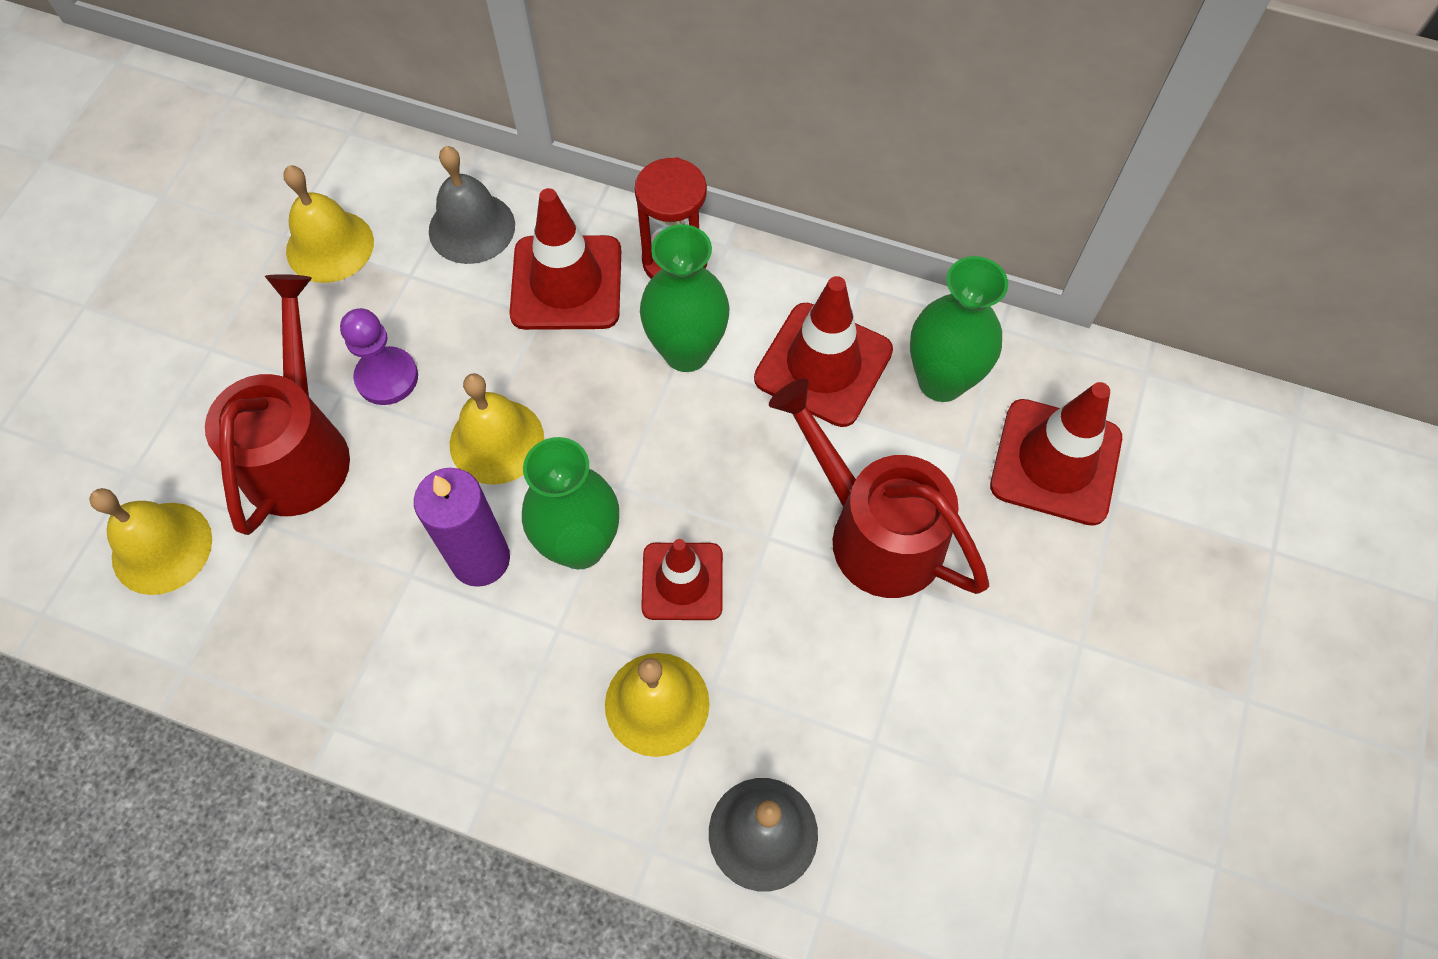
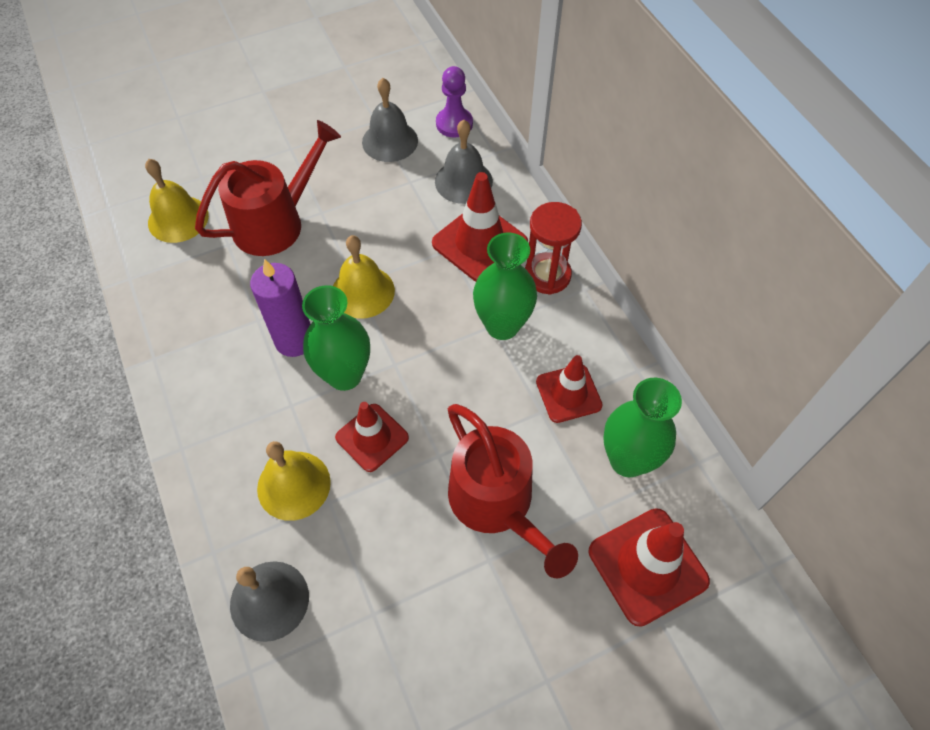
camera: 45 degrees right, 5 degrees down
(330, 246) = (390, 141): yellow bell -> grey bell
(387, 377) = (348, 221): purple pawn -> purple pawn (454, 124)
(823, 365) = (568, 393): red traffic cone -> red traffic cone, size x0.66
(873, 531) = (497, 504): red watering can -> red watering can turned 150 degrees clockwise

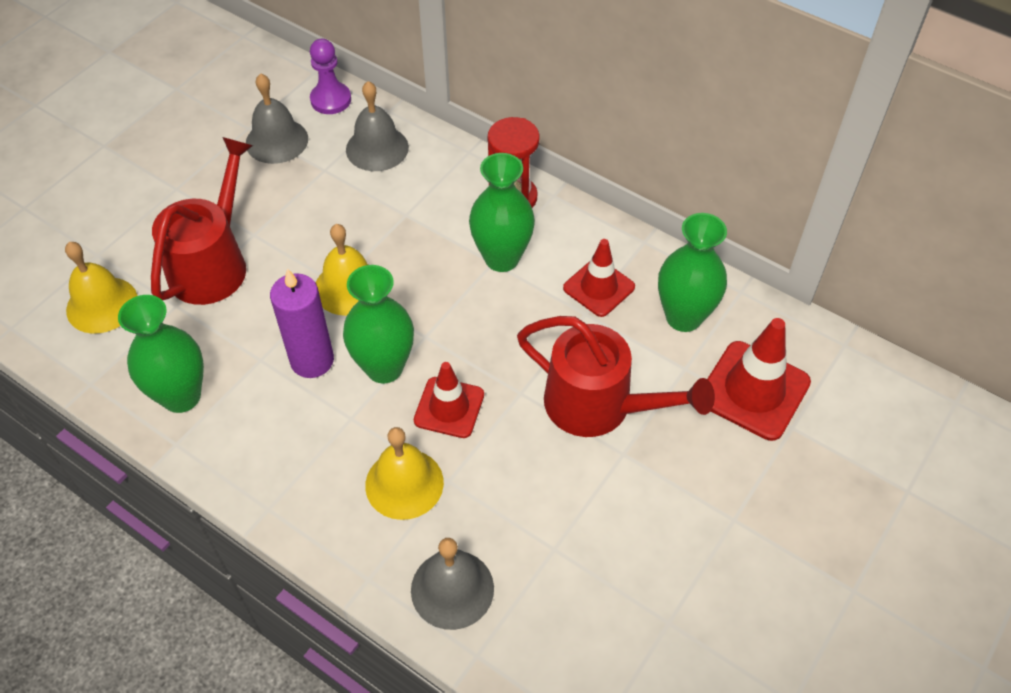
camera: 30 degrees left, 5 degrees down
(183, 321) = (181, 396): none -> green vase
(479, 243) = (431, 196): red traffic cone -> none

